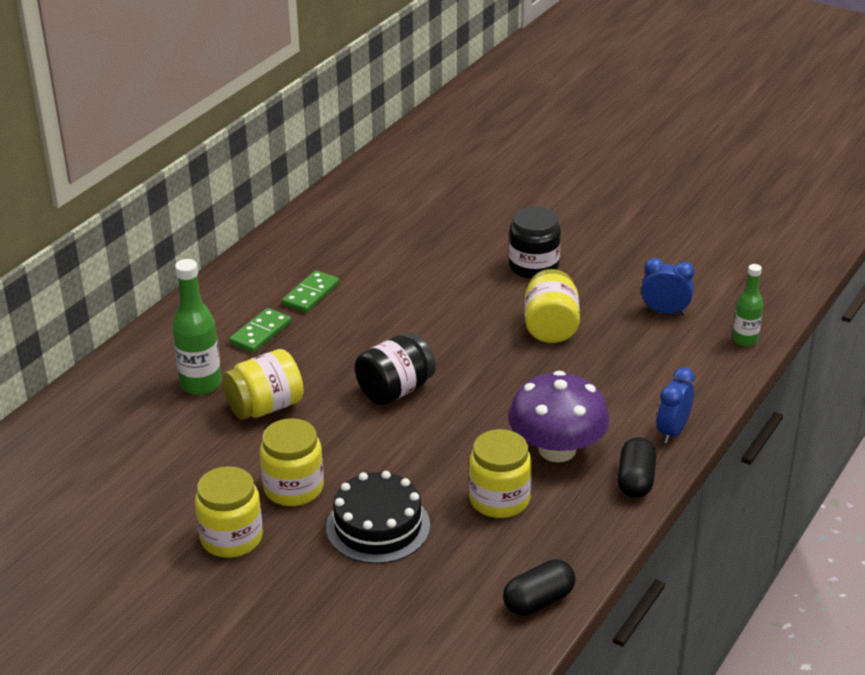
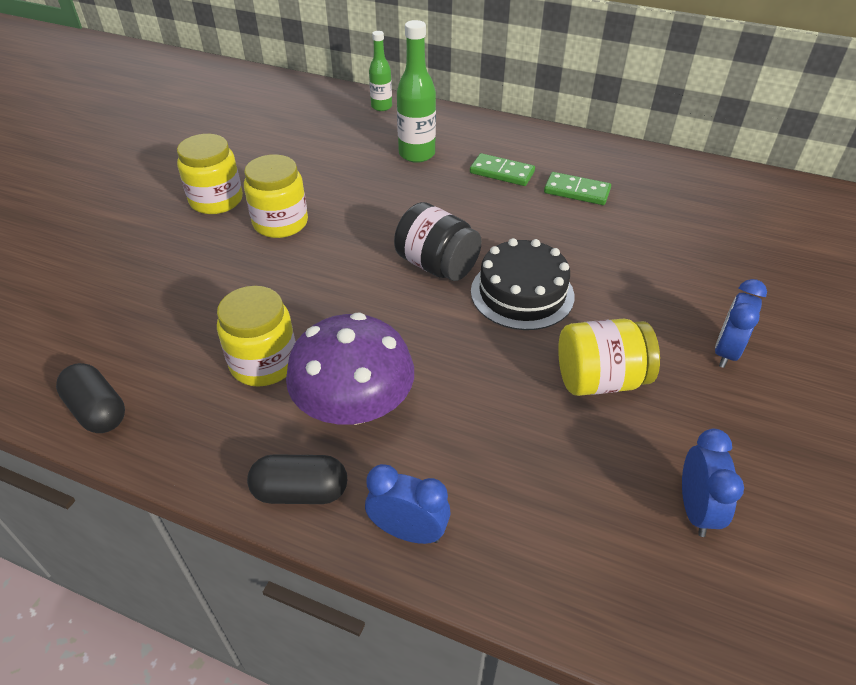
camera: 80 degrees right, 10 degrees up
(265, 407) = (392, 191): yellow jar -> none
(378, 526) = (226, 280): black cake -> black cake (522, 293)
(533, 266) = (726, 351): black jar -> blue clock
(745, 340) = (669, 633): green bottle -> green bottle (381, 107)

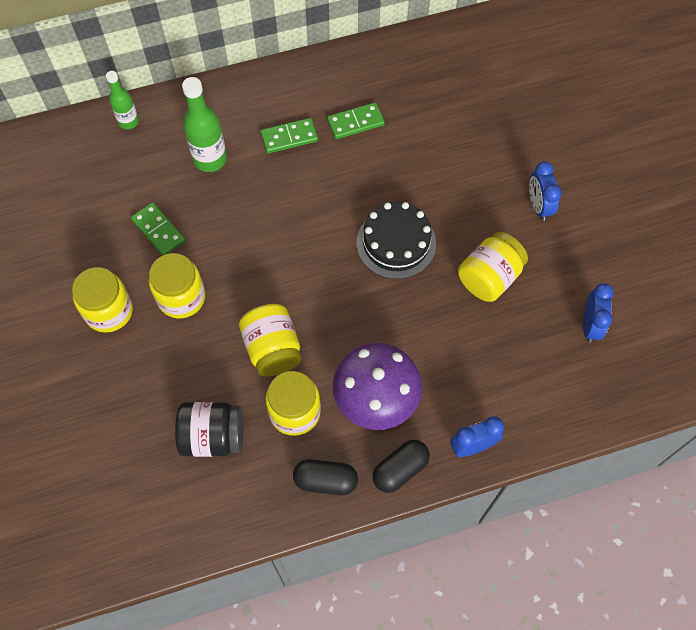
camera: 40 degrees left, 20 degrees up
(97, 411) = (233, 519): black capsule -> black capsule (325, 481)
(307, 302) = (272, 349): none -> yellow jar
(320, 174) = (158, 230): none -> green domino
(437, 265) = (324, 258): black jar -> black jar (213, 436)
(695, 509) = (590, 325): blue clock -> blue clock turned 45 degrees clockwise

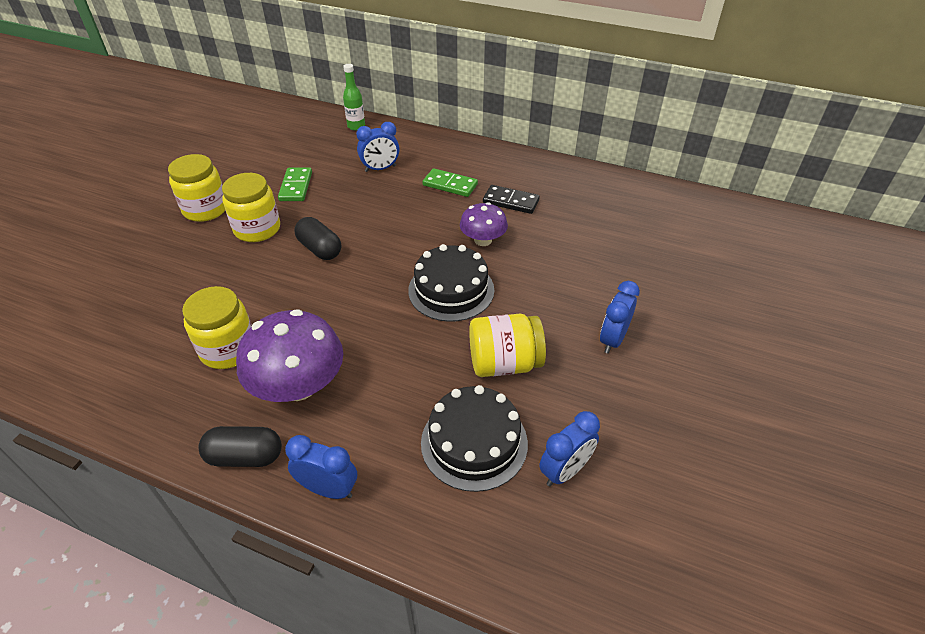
camera: 40 degrees right, 20 degrees down
(210, 159) = (380, 169): green bottle -> blue clock
(213, 436) = (155, 323): black jar -> none
(272, 349) = (271, 298): yellow jar -> none
(325, 481) = (181, 416): black capsule -> black capsule (320, 249)
(355, 122) = (510, 201): green domino -> black domino
(373, 179) = (483, 240): none -> purple mushroom
(524, 348) = (474, 442): none -> black cake

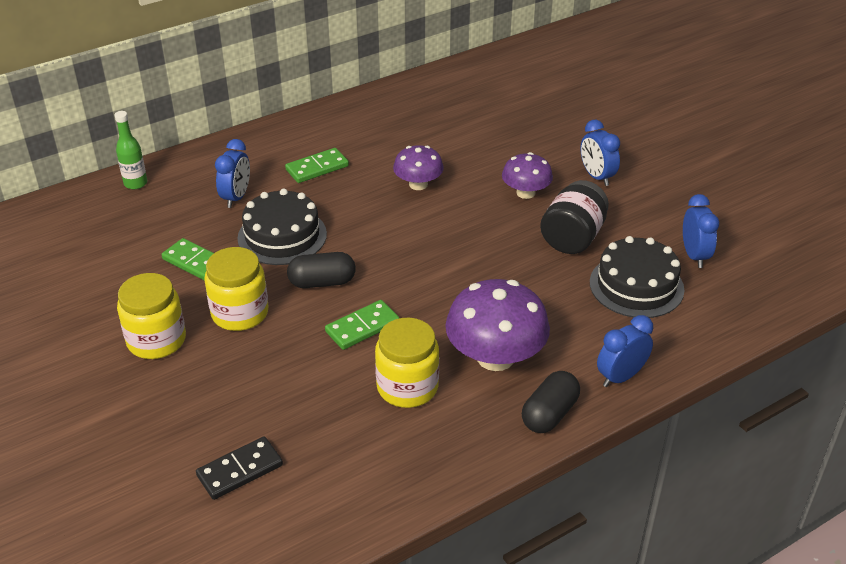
camera: 55 degrees left, 5 degrees down
(283, 293) = (362, 327): none -> green domino
(451, 290) = (463, 228): black cake -> black cake (282, 236)
(504, 363) = (572, 237): yellow jar -> black jar
(510, 201) = (383, 147): black domino -> black domino (240, 470)
(537, 304) = (525, 193): none -> purple mushroom

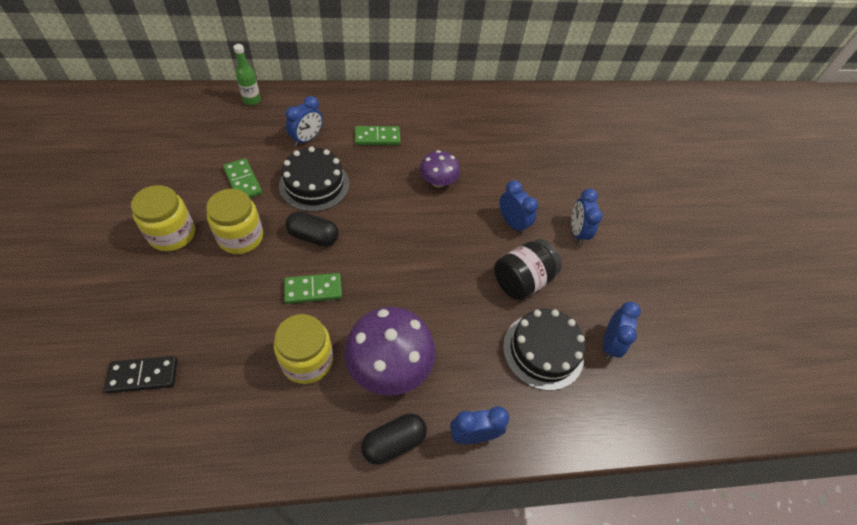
camera: 20 degrees right, 15 degrees up
(525, 193) = (512, 223): purple mushroom -> blue clock

